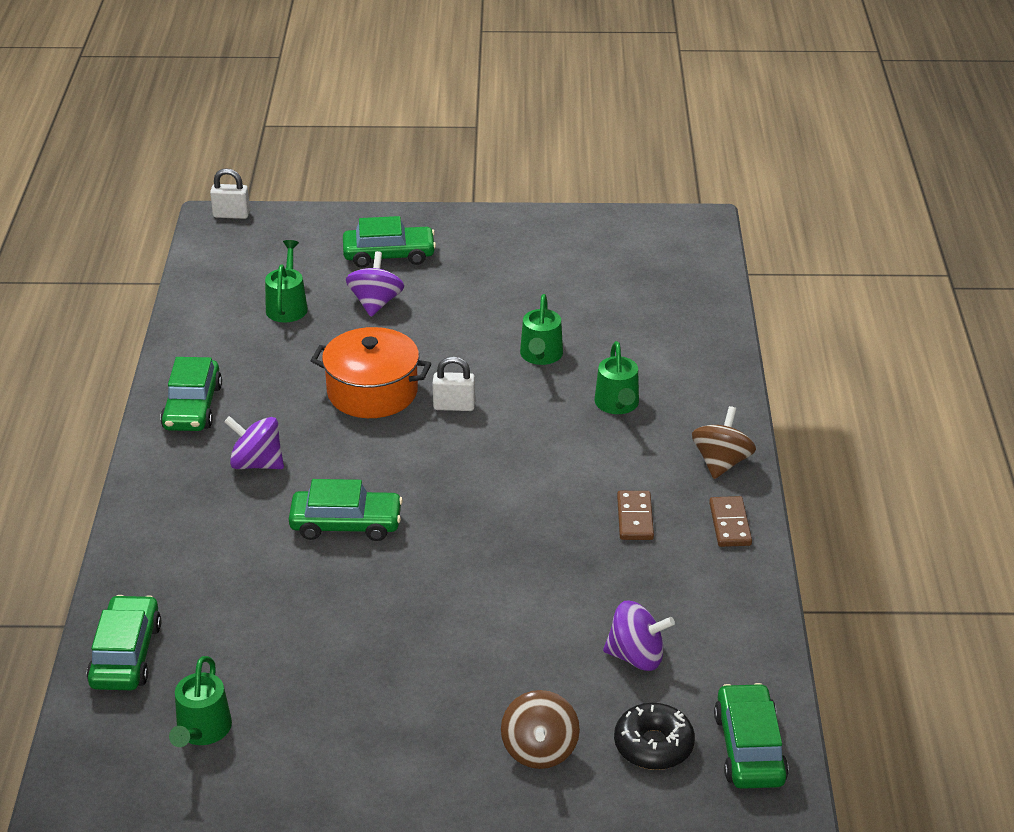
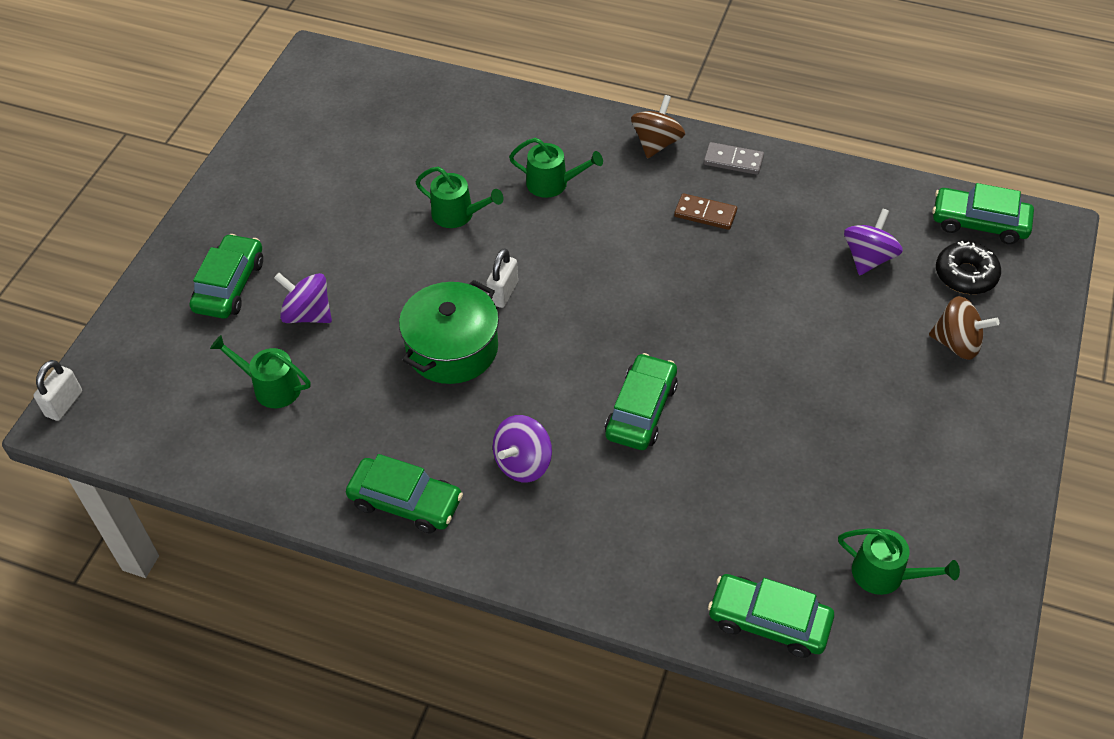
camera: 70 degrees left, 15 degrees up
(372, 392) = (452, 348): orange pot -> green pot
(721, 463) = (656, 143): brown spinning top -> brown spinning top turned 75 degrees clockwise
(729, 524) = (733, 161): brown domino -> grey domino

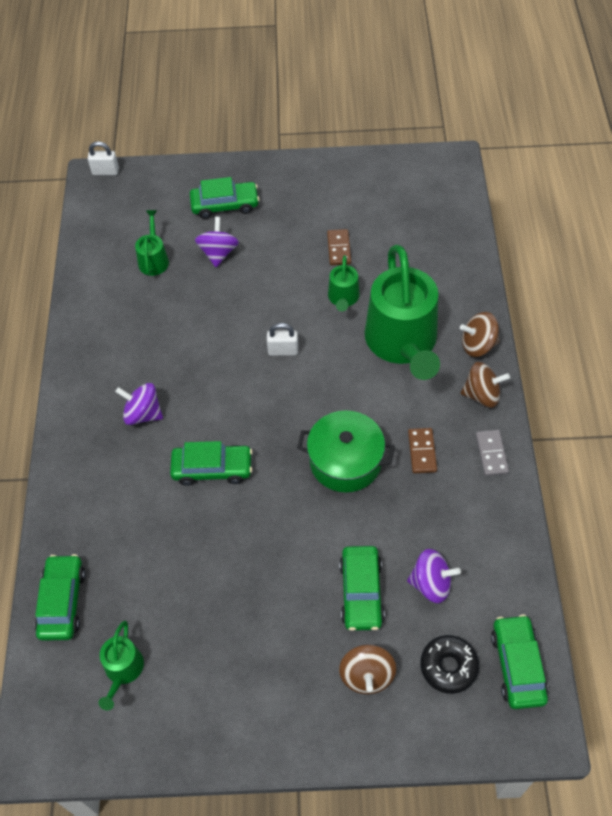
camera: 70 degrees right, 5 degrees up
(380, 196) = (339, 249): none -> brown domino
(405, 502) = (91, 362): green car -> green car (361, 592)
(452, 348) = (222, 340): green pot -> green pot (345, 461)
(552, 183) = (402, 342): green watering can -> green watering can, size x2.22
(590, 124) = (478, 345): none -> brown spinning top

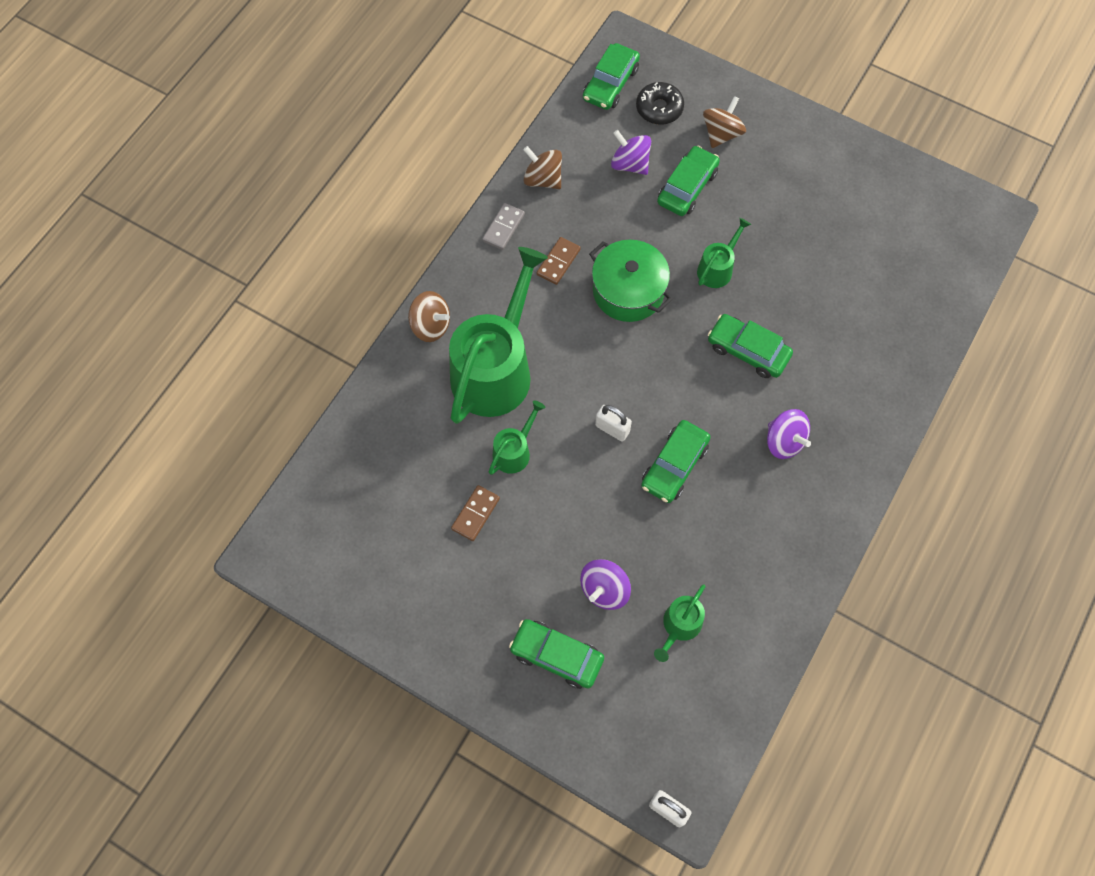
camera: 150 degrees left, 10 degrees up
(62, 602) = (932, 310): green car -> green car (674, 465)
(123, 670) = (903, 234): green watering can -> green watering can (717, 269)
(482, 395) = (468, 279): brown spinning top -> brown spinning top (543, 179)

